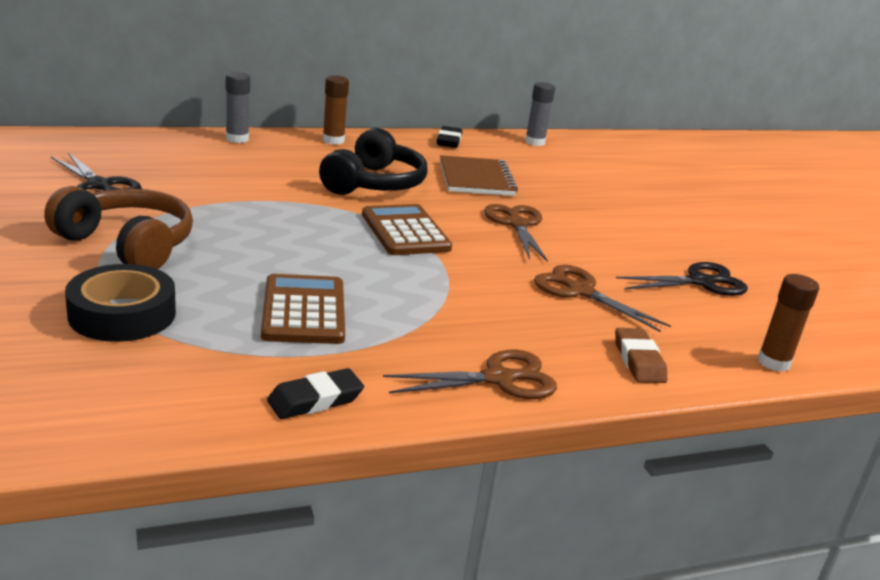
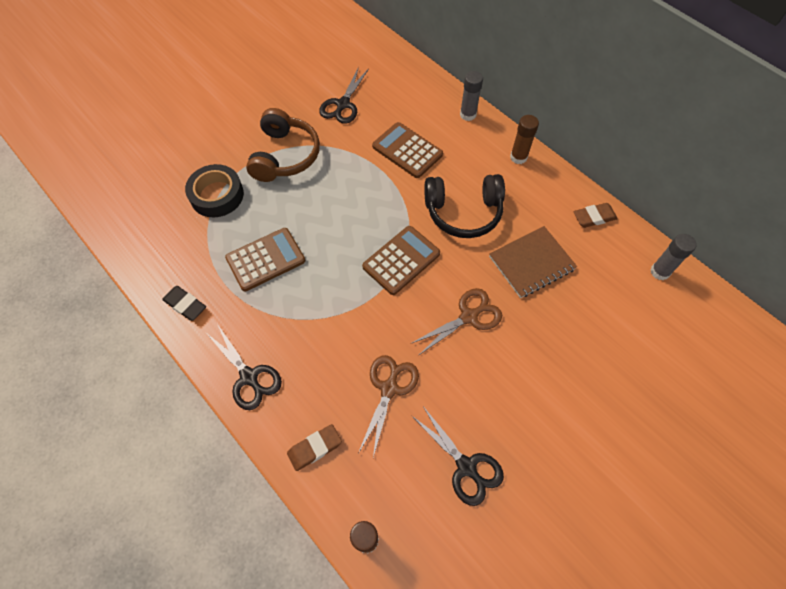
camera: 70 degrees right, 35 degrees up
(242, 179) = (407, 151): none -> brown calculator
(449, 141) = (594, 217): black eraser -> brown eraser
(499, 378) = (249, 377): brown scissors -> black scissors

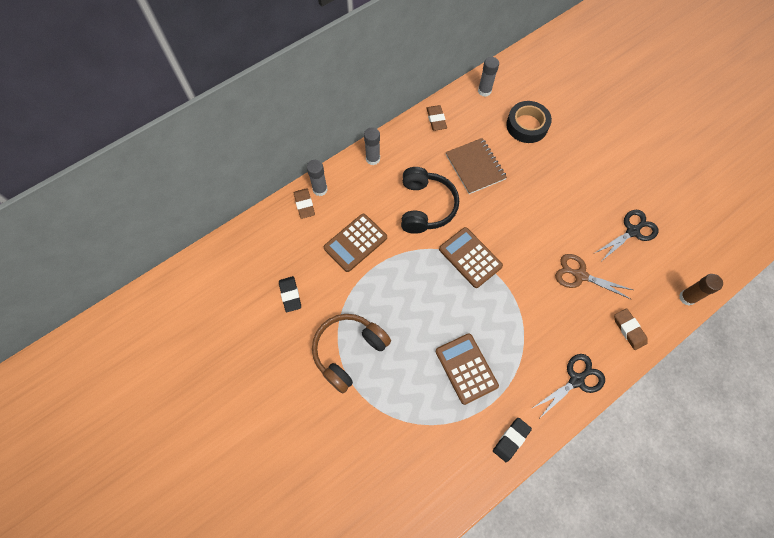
camera: 85 degrees left, 5 degrees up
(217, 195) = (391, 417): black tape -> black tape (527, 125)
(284, 156) = (349, 352): brown headphones -> brown headphones turned 60 degrees counterclockwise
(343, 104) = (290, 295): black scissors -> black eraser
(446, 104) = (304, 205): none -> brown eraser
(469, 316) = (520, 215): brown scissors -> none
(518, 157) = (373, 159): brown glue stick -> grey glue stick

